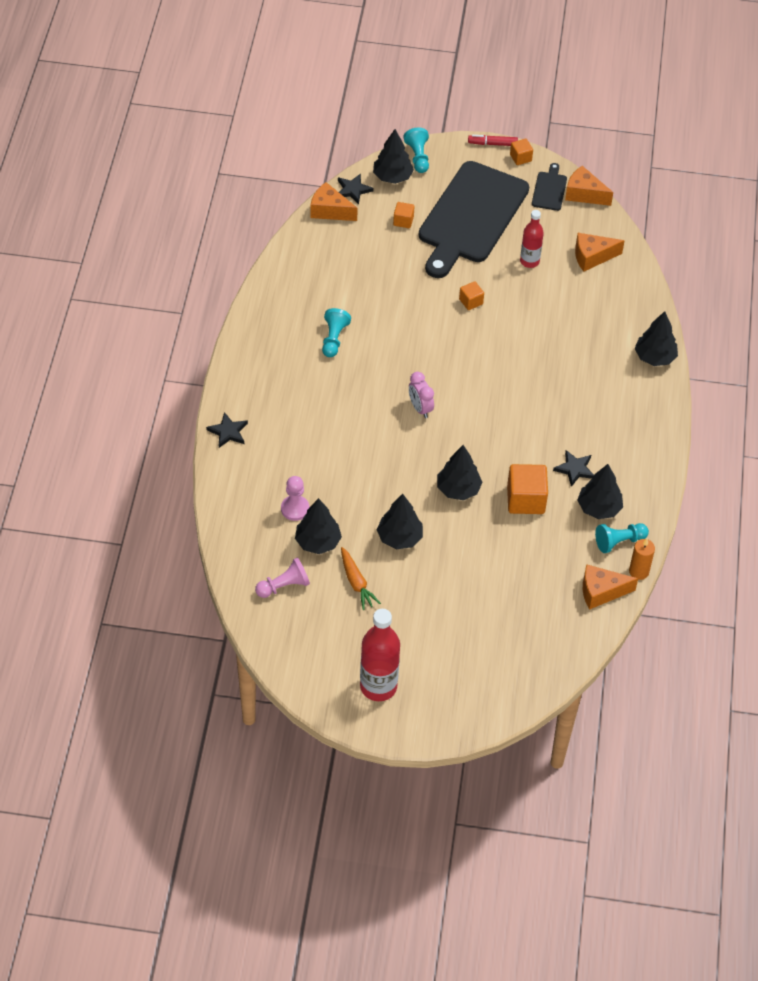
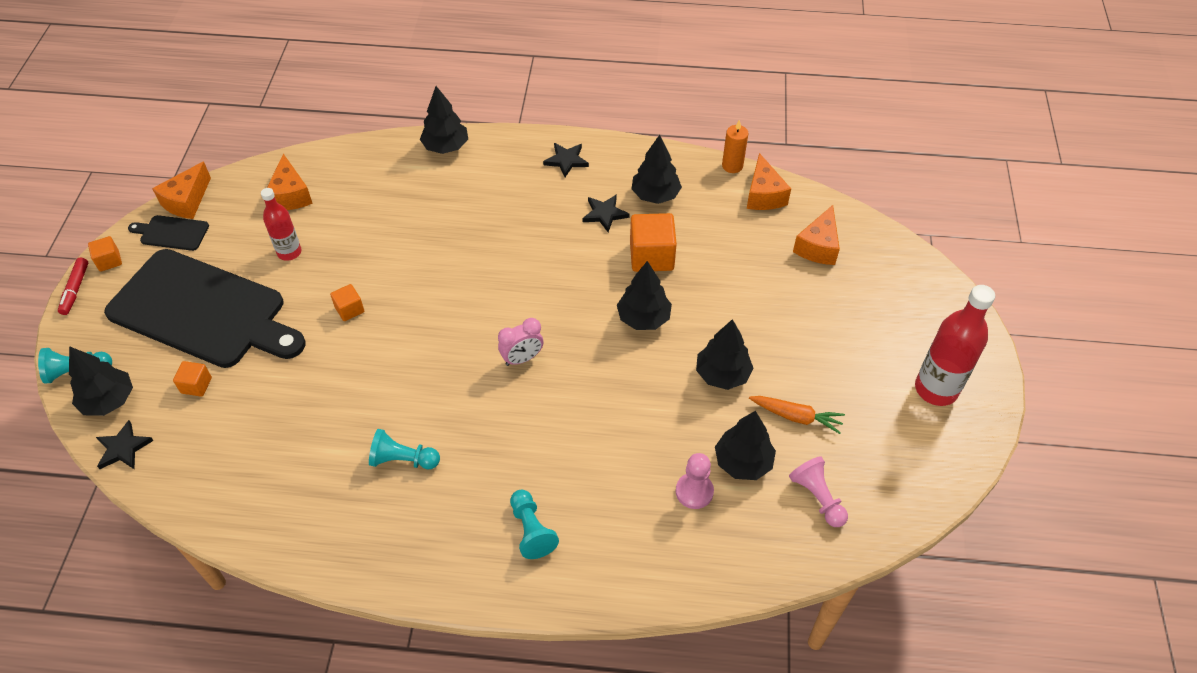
camera: 90 degrees left, 0 degrees up
(228, 432) = (570, 586): black star -> black star (566, 160)
(329, 211) = (158, 476): orange cheese -> orange cheese (818, 246)
(356, 583) = (796, 417): orange carrot -> orange carrot turned 45 degrees clockwise
(619, 542) = (697, 180): turquoise pawn -> turquoise pawn (531, 530)

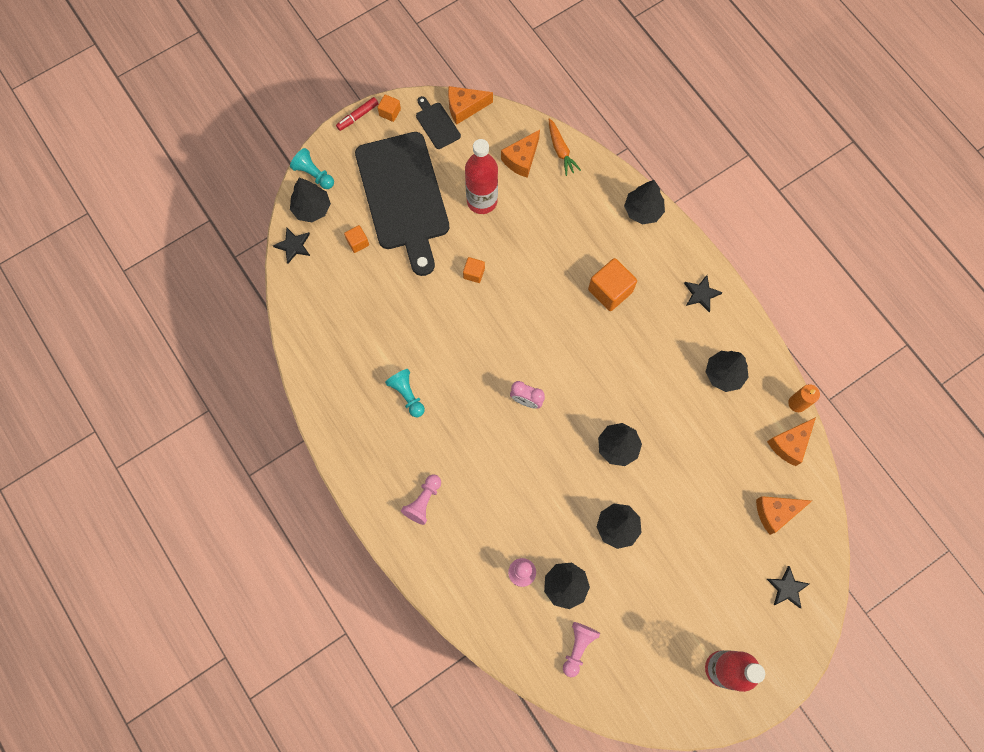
camera: 50 degrees right, 20 degrees up
(289, 252) = (482, 201): red bottle -> red bottle, size x1.63
(531, 530) = (423, 501): turquoise pawn -> pink pawn
(604, 214) = (678, 356): black star -> black star (787, 588)
(651, 256) = (670, 413): orange cube -> orange cube (610, 291)
(796, 417) = (625, 595): orange carrot -> orange carrot (561, 150)

